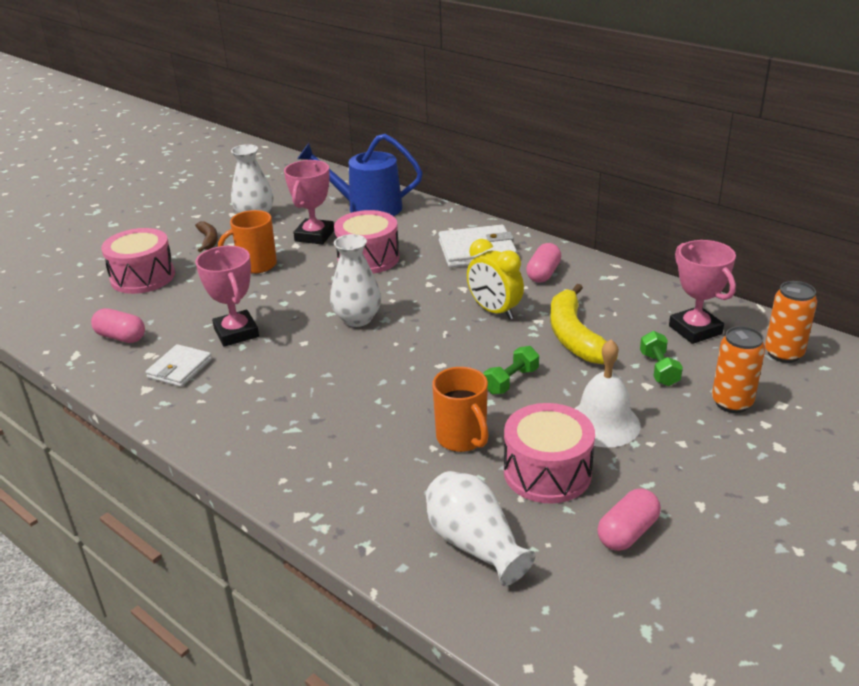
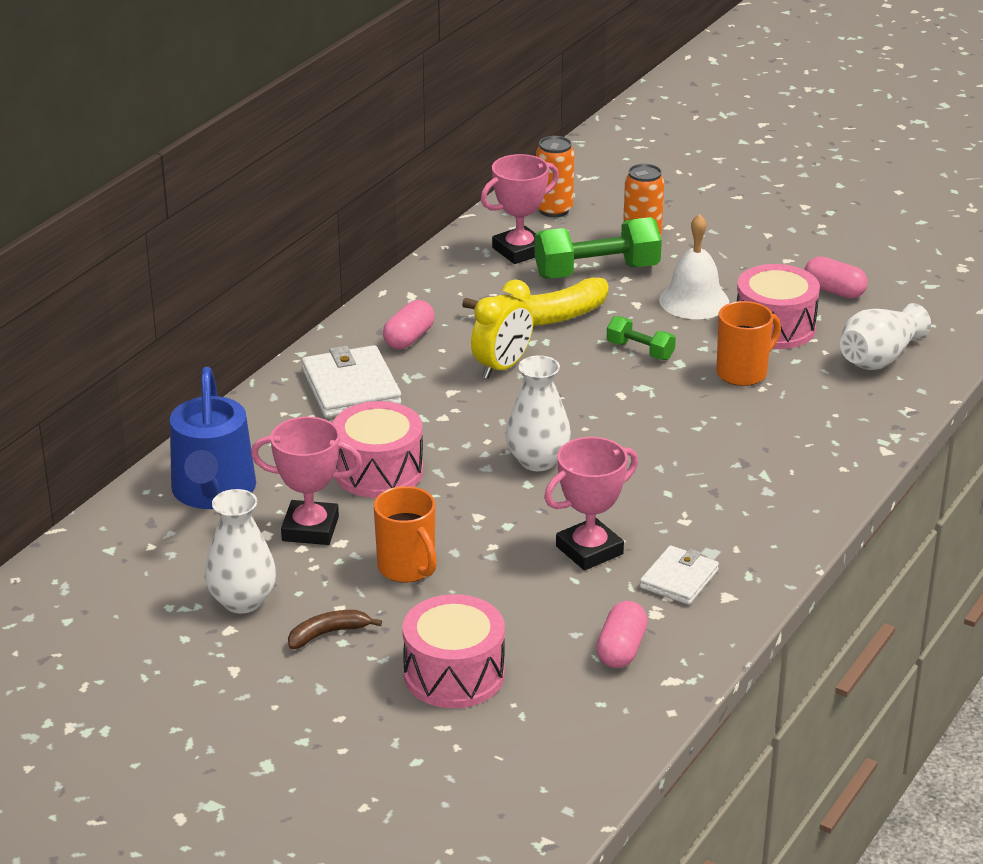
camera: 100 degrees left, 0 degrees up
(180, 368) = (679, 579): white wallet -> white wallet turned 75 degrees counterclockwise
(543, 274) = (409, 338): pink capsule -> pink capsule turned 75 degrees counterclockwise
(659, 369) = (597, 271): green dumbbell -> green dumbbell, size x1.90

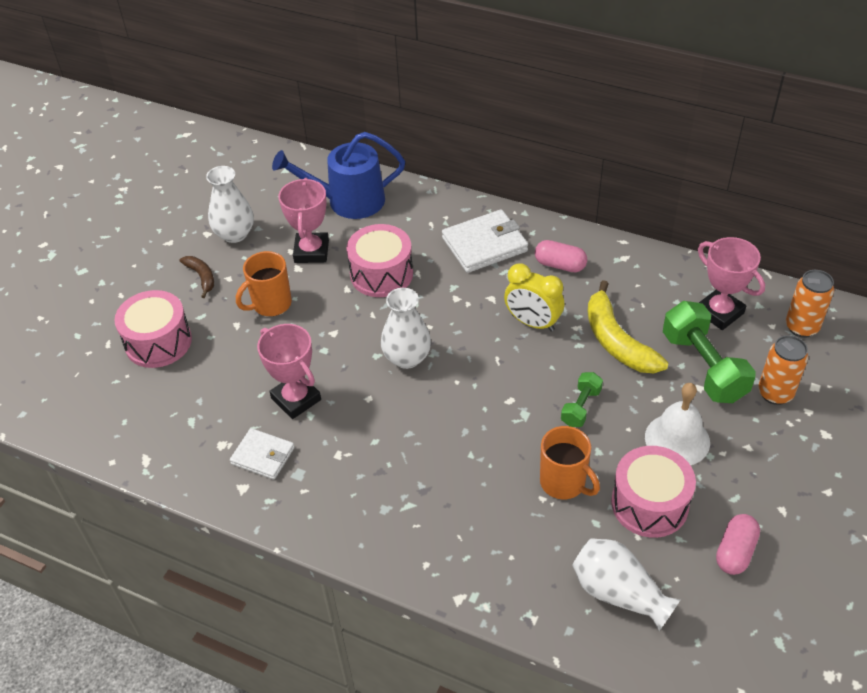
camera: 85 degrees right, 15 degrees up
(621, 649) = (180, 428): pink capsule -> none

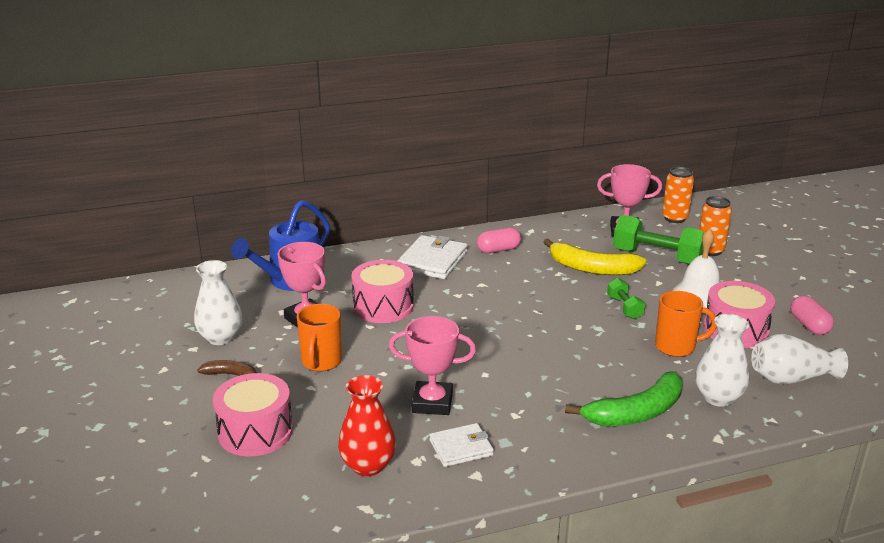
camera: 45 degrees left, 20 degrees down
(188, 424) = (368, 465): none -> red vase
(407, 358) = (476, 340): white vase -> white vase (718, 397)
(430, 523) = (636, 413): none -> green banana
(532, 323) = (528, 283): yellow clock -> none

